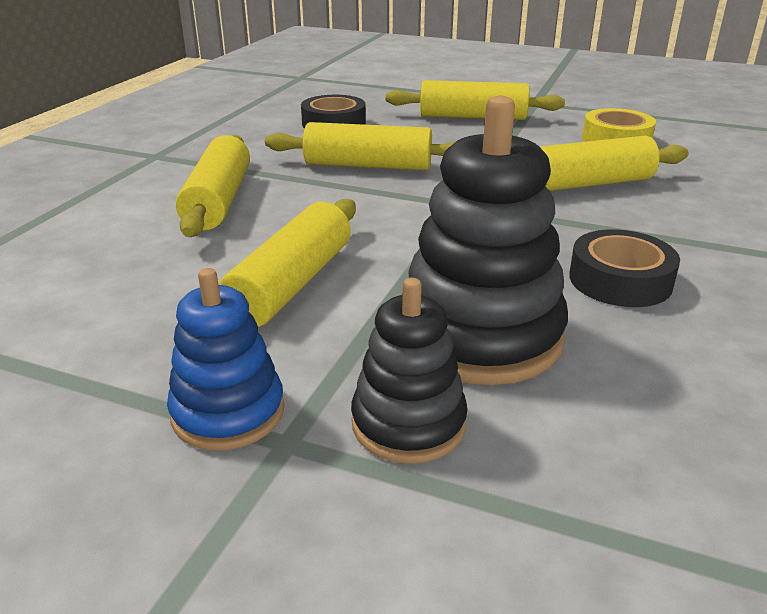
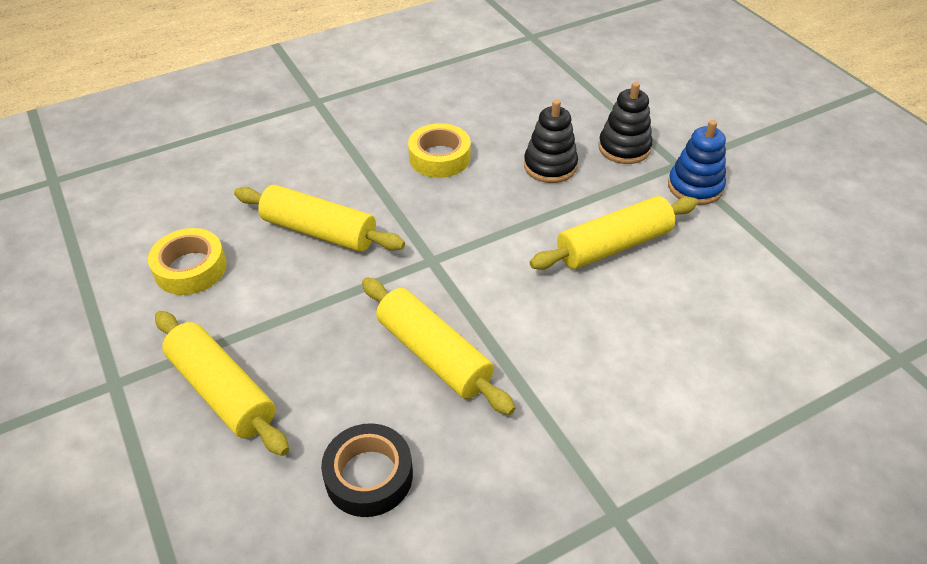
camera: 140 degrees left, 15 degrees up
(218, 201) = (602, 371): yellow rolling pin -> none
(480, 335) = (550, 166): black stacking toy -> black stacking toy, size x0.59
(620, 280) = (439, 157): black tape -> yellow tape

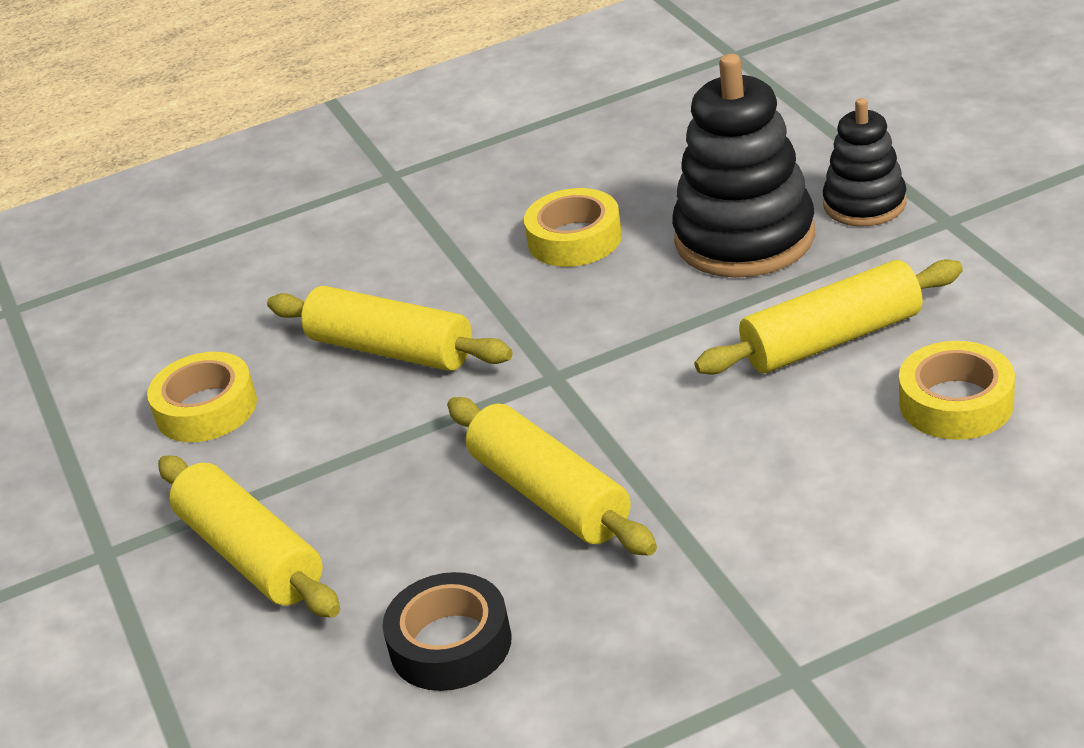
camera: 10 degrees right, 10 degrees down
(550, 166) = (744, 238): black stacking toy -> black stacking toy, size x1.69
(695, 187) = (971, 250): blue stacking toy -> none
(699, 300) = (956, 403): none -> yellow tape

